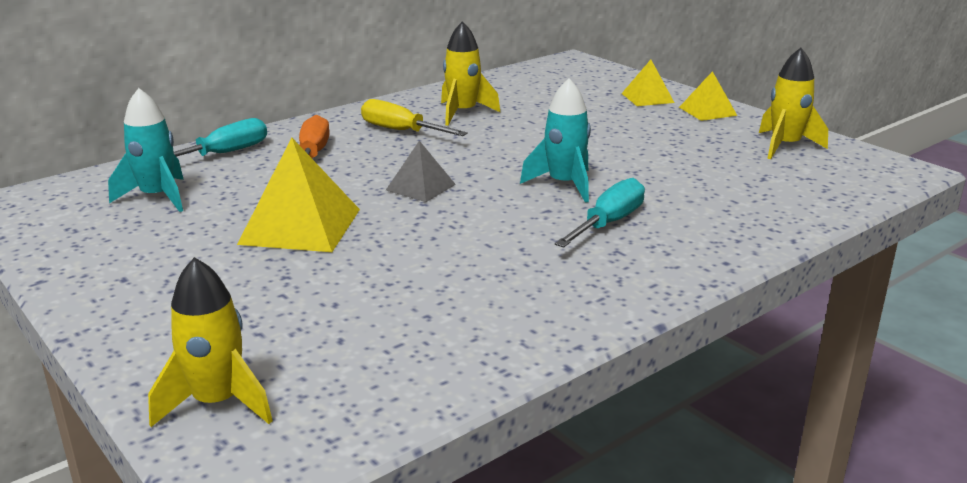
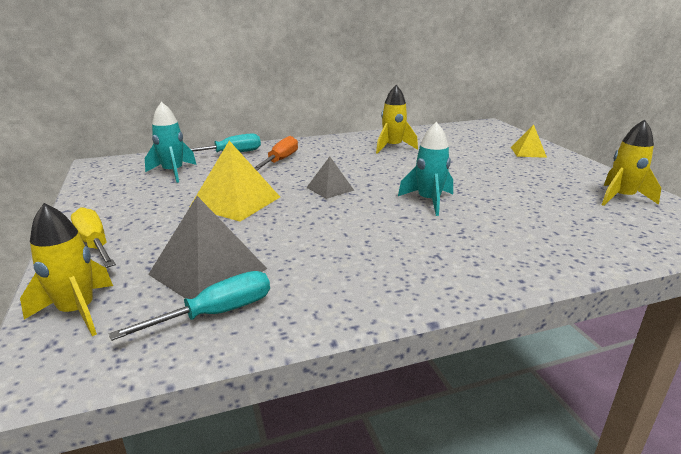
camera: 20 degrees right, 0 degrees up
(348, 322) = (208, 271): none -> grey pyramid
(401, 131) = (345, 153): yellow screwdriver -> yellow screwdriver (94, 244)
(608, 223) = (443, 233): turquoise screwdriver -> turquoise screwdriver (216, 314)
(707, 111) = (570, 166): yellow pyramid -> none

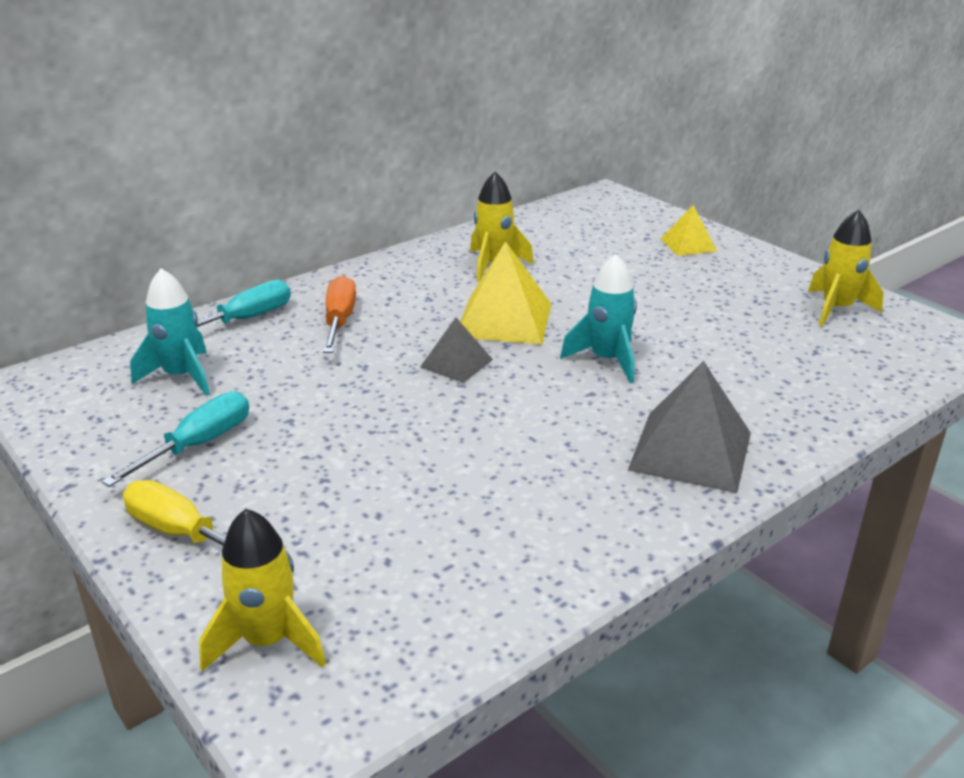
camera: 20 degrees left, 5 degrees up
(208, 271) = (393, 538): grey pyramid -> grey pyramid (690, 451)
(216, 314) = (456, 596): turquoise screwdriver -> turquoise screwdriver (198, 445)
(235, 202) = (334, 414): yellow pyramid -> yellow pyramid (504, 319)

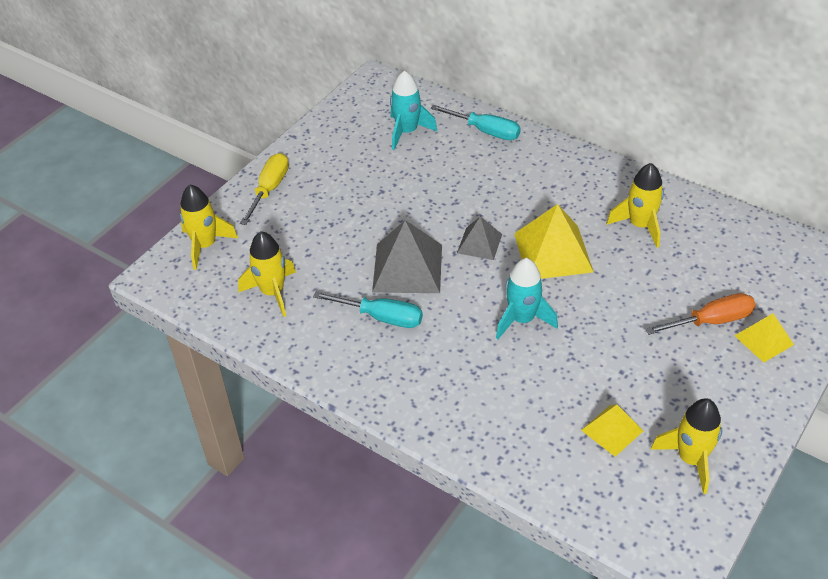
camera: 75 degrees right, 15 degrees up
(198, 445) = (343, 165): turquoise screwdriver -> turquoise screwdriver (381, 317)
(339, 321) = (506, 173): orange screwdriver -> orange screwdriver (711, 321)
(445, 568) = (272, 293): none -> yellow rocket
(690, 451) = (423, 382): grey pyramid -> grey pyramid (407, 268)
(793, 341) = (612, 430): none -> yellow pyramid

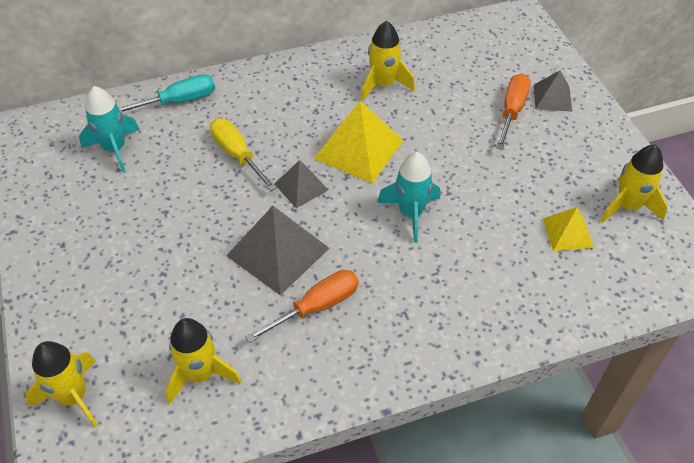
camera: 55 degrees left, 5 degrees up
(269, 189) = (61, 295): yellow screwdriver -> yellow screwdriver (237, 155)
(381, 317) = (316, 307): turquoise screwdriver -> orange screwdriver
(764, 340) = (552, 97): yellow pyramid -> grey pyramid

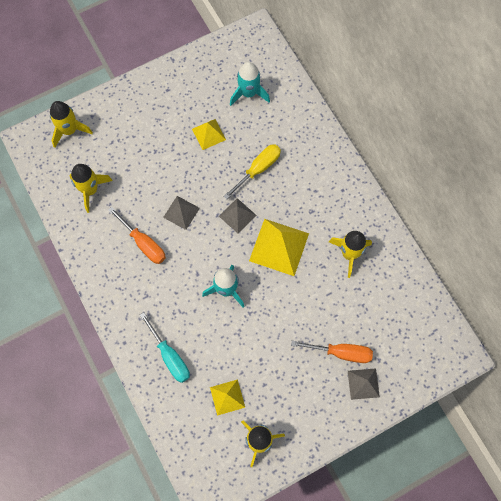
camera: 80 degrees right, 20 degrees up
(161, 202) = (209, 134): none -> yellow pyramid
(178, 101) = (301, 118): turquoise screwdriver -> turquoise screwdriver (169, 356)
(278, 251) = (181, 212): grey pyramid -> grey pyramid, size x0.57

